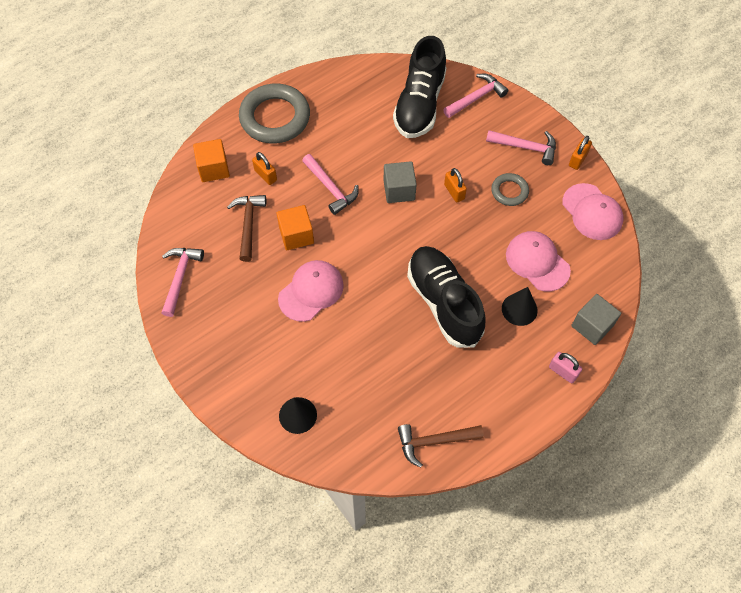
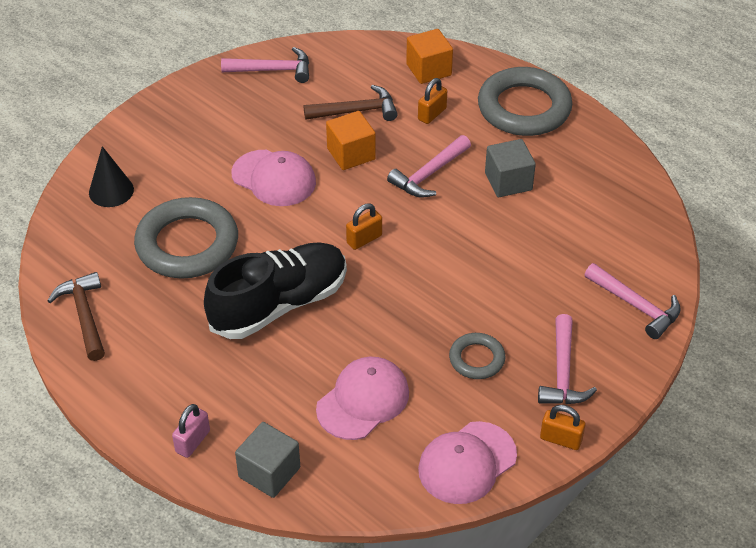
camera: 80 degrees right, 15 degrees down
(371, 360) = (187, 244): none -> grey ring
(399, 190) = (445, 240): grey cube -> grey cube (508, 181)
(419, 104) = (599, 244): black shoe -> none
(454, 192) = (458, 297): orange padlock -> orange padlock (364, 239)
(519, 309) = (283, 386): black cone -> none

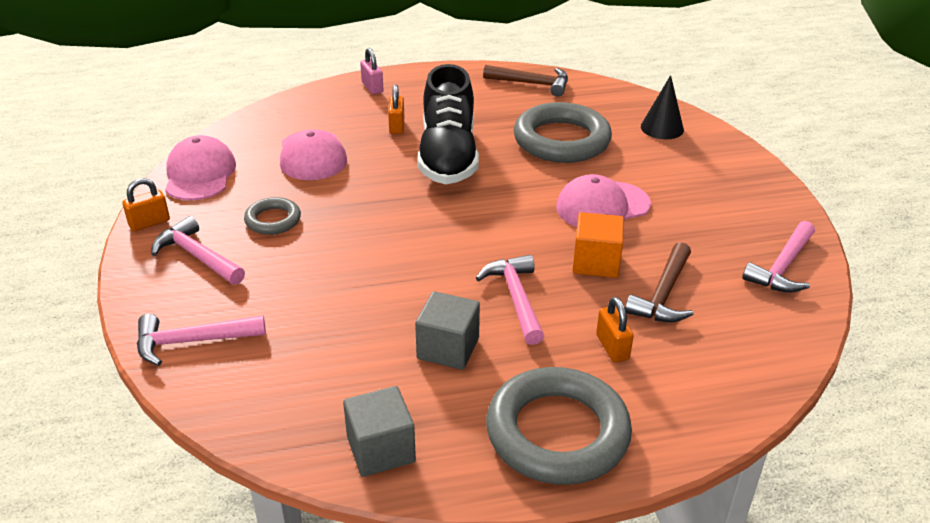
camera: 125 degrees right, 10 degrees down
(269, 472) = (310, 103): grey cube -> grey cube (381, 449)
(364, 239) = (471, 222): orange padlock -> orange padlock (397, 126)
(428, 70) = (701, 386): orange cube -> none

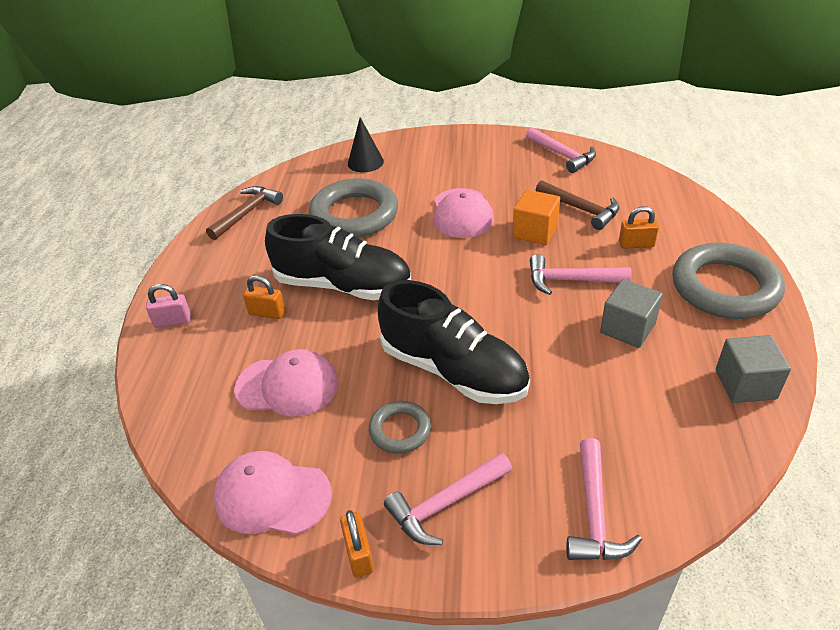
camera: 70 degrees left, 5 degrees up
(351, 237) = (453, 370): none -> black shoe

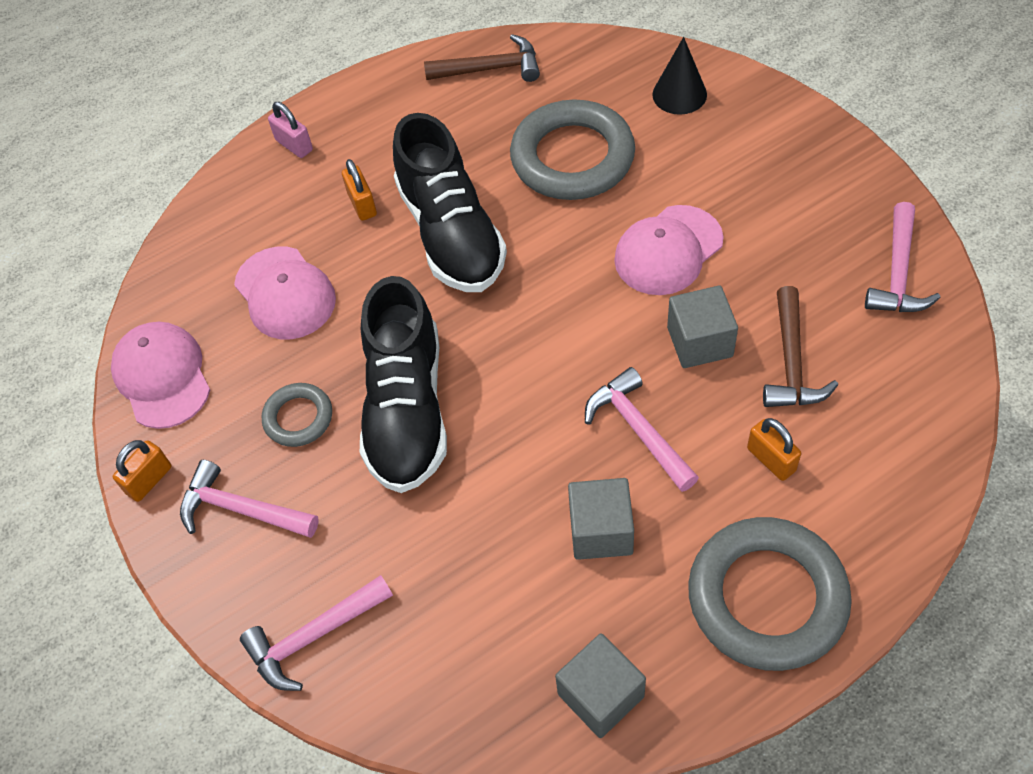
camera: 55 degrees right, 15 degrees up
(535, 231) = (700, 342): orange cube -> grey cube

